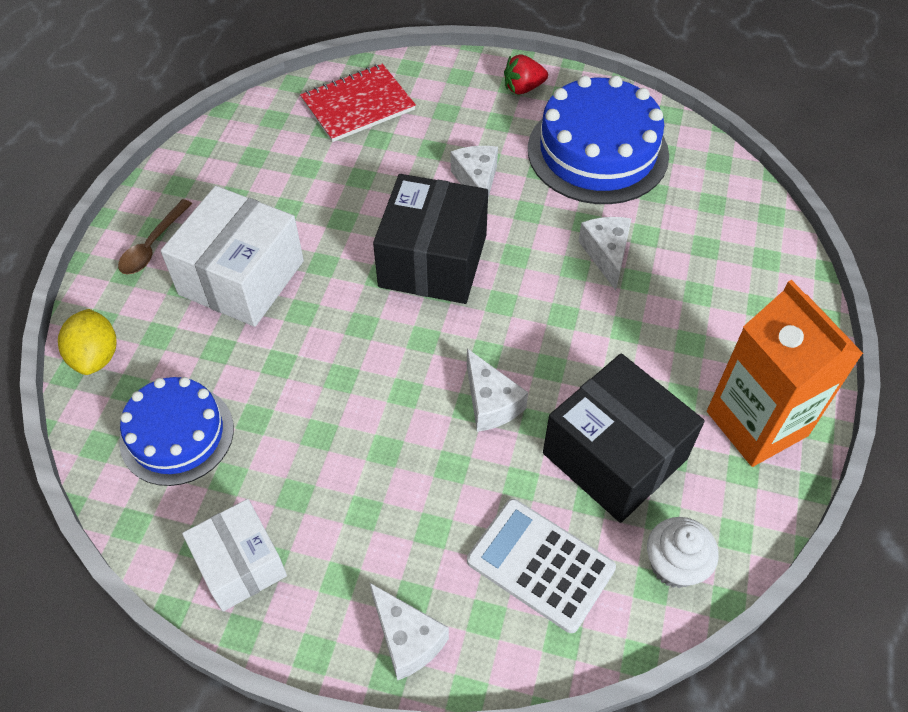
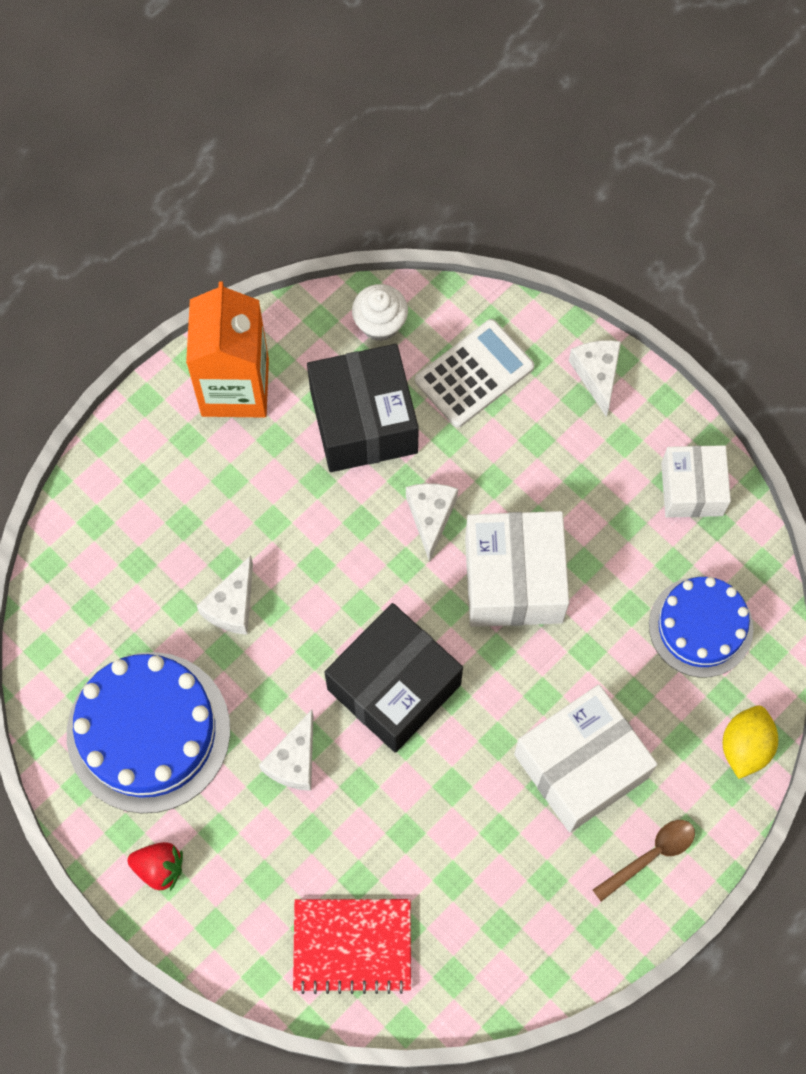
camera: 150 degrees left, 15 degrees up
(380, 388) = (513, 580): none -> white box
(540, 565) = (474, 374): white calculator -> white calculator turned 105 degrees counterclockwise

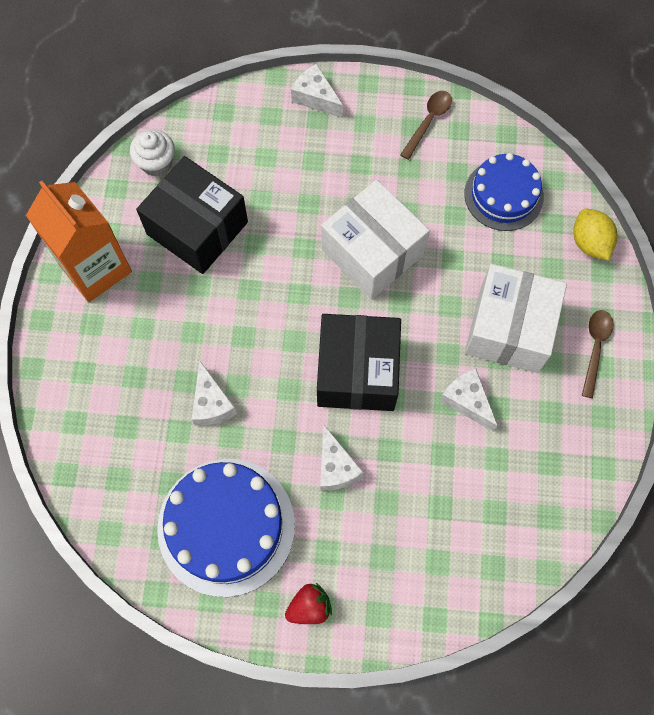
camera: 40 degrees left, 0 degrees up
(352, 945) = (473, 550): red notebook -> none
(430, 517) = (289, 253): white cheese -> white cheese (467, 401)
(474, 374) = (241, 150): white calculator -> none
(692, 489) = (428, 121): white box -> brown spoon

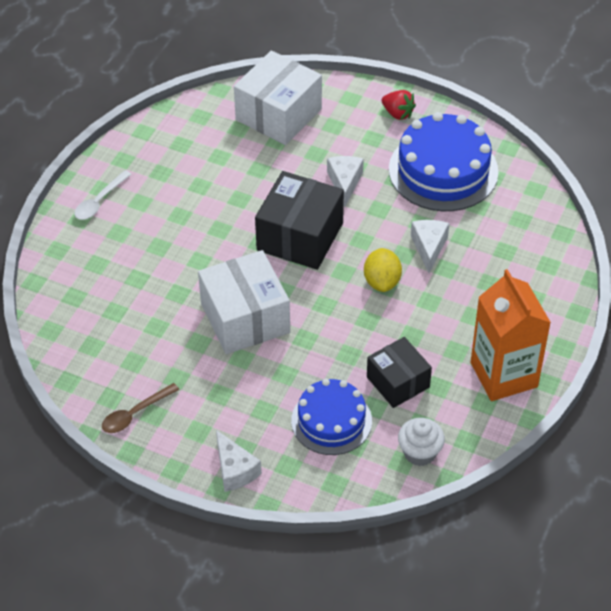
camera: 160 degrees left, 20 degrees down
(197, 228) = (398, 382): black box -> black box, size x0.64
(309, 607) = (398, 113): red strawberry -> red strawberry turned 135 degrees counterclockwise
(467, 401) = (221, 195): white cheese -> none
(503, 195) = (103, 330): blue cake -> blue cake (331, 421)
(509, 329) = (160, 232): white box -> white box (279, 114)
(589, 243) = (53, 273): yellow lemon -> yellow lemon (382, 281)
(595, 348) = (99, 201): brown spoon -> white spoon

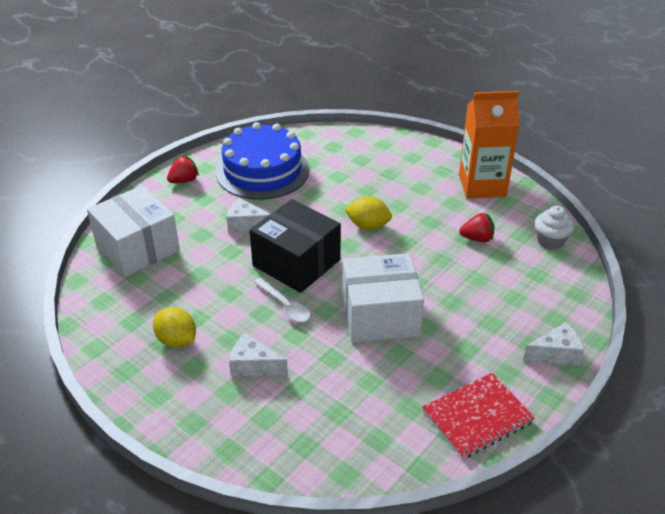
camera: 75 degrees left, 10 degrees down
(99, 201) = (175, 400): white spoon -> white spoon (285, 305)
(135, 414) = (477, 417): brown spoon -> red notebook
(167, 181) = (177, 340): none -> yellow lemon
(331, 421) = (510, 283): blue cake -> none
(398, 382) = (477, 238): black box -> red strawberry
(429, 247) = (341, 194): white cheese -> white cheese (253, 366)

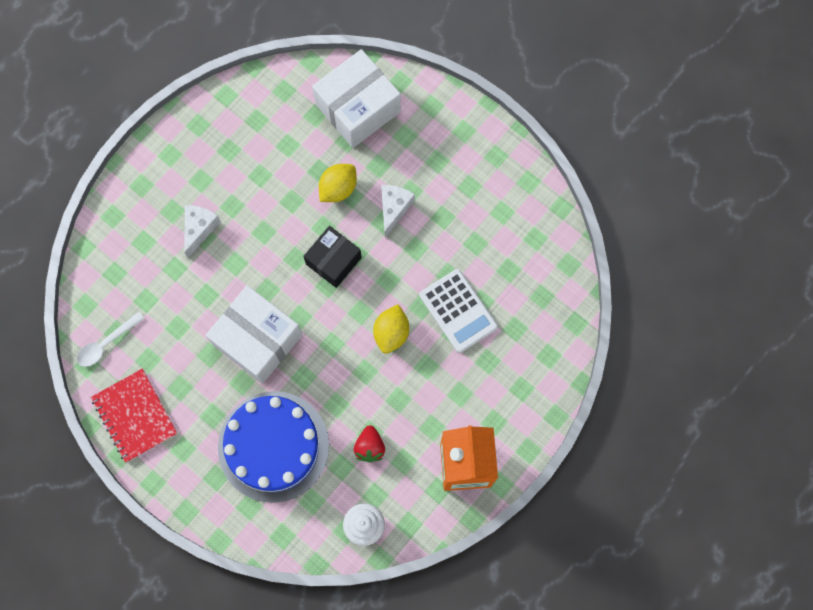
camera: 90 degrees right, 35 degrees up
(177, 340) = (231, 161): yellow lemon -> yellow lemon (338, 188)
(184, 180) = (470, 137): red strawberry -> none
(262, 171) = (490, 218): blue cake -> blue cake (273, 446)
(285, 305) = (273, 252): white spoon -> white spoon (106, 343)
(296, 263) = (333, 261): black box -> black box, size x0.64
(346, 188) = (458, 311): none -> white calculator
(380, 315) = (257, 340): white box -> white box turned 45 degrees counterclockwise
(556, 354) = (203, 498): white cheese -> none

